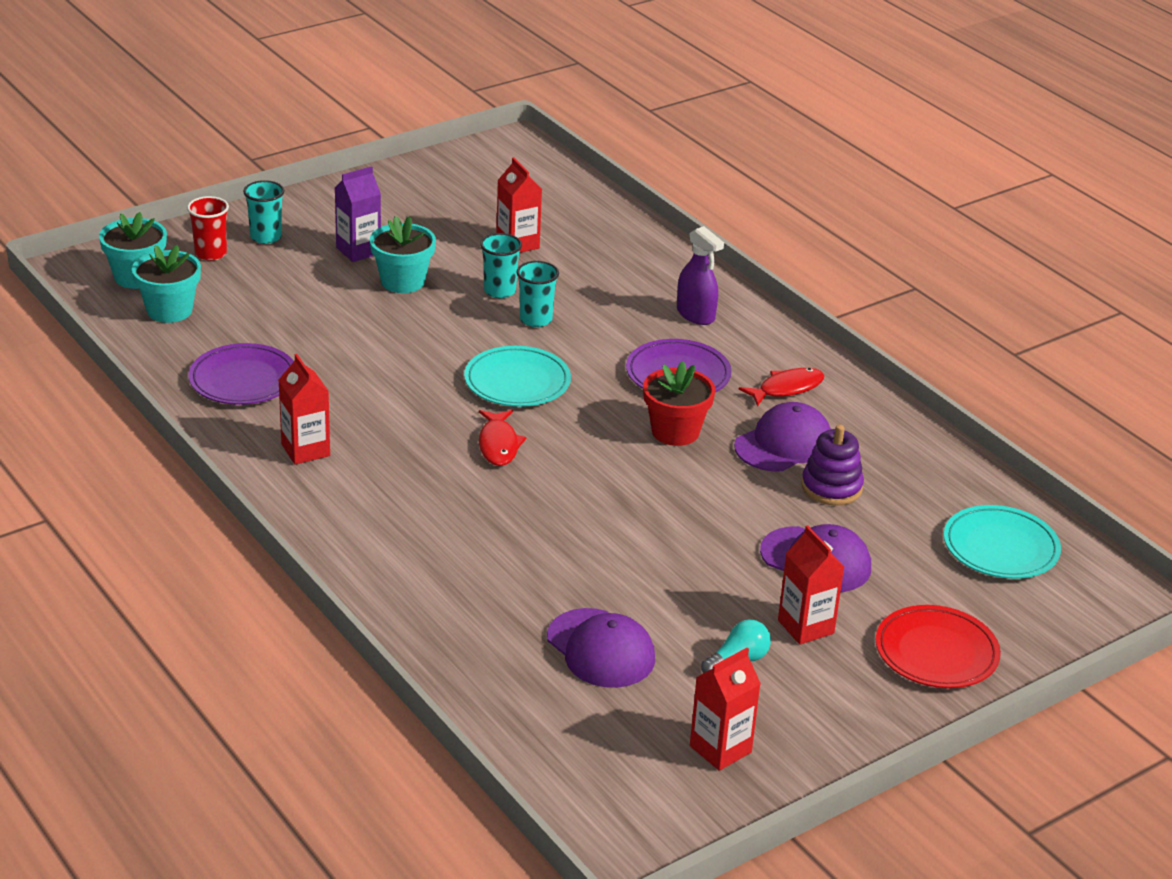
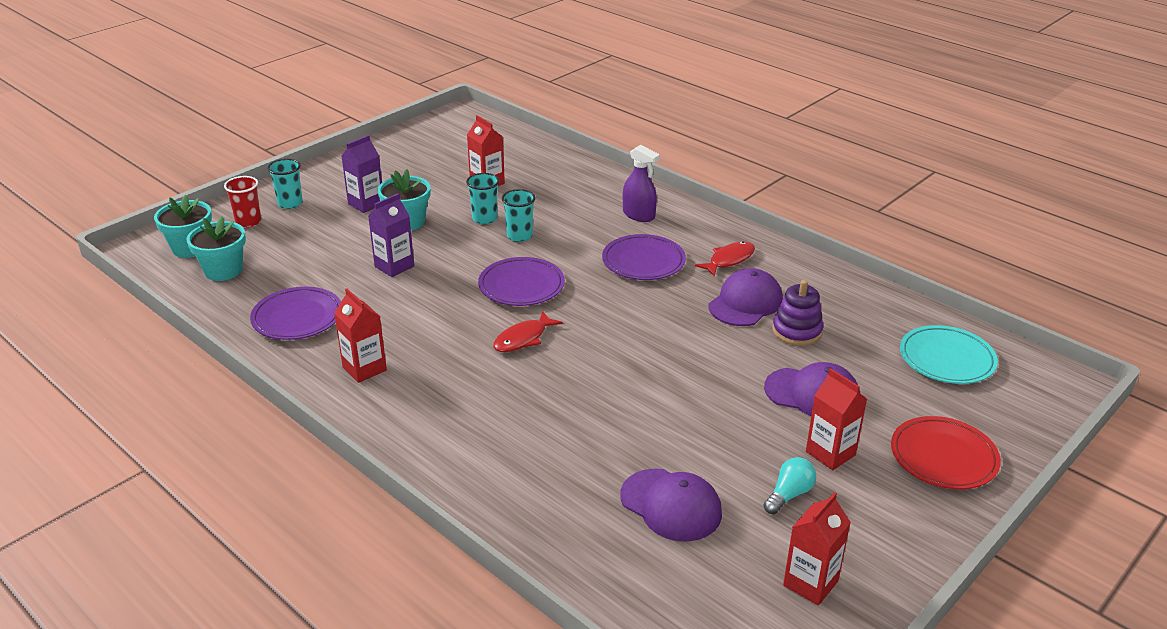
camera: 10 degrees left, 0 degrees up
(371, 335) = (394, 266): none -> purple carton
(498, 444) = (523, 338): red fish -> red fish turned 60 degrees clockwise
(517, 382) = (521, 286): turquoise plate -> purple plate
(675, 432) = (659, 306): red flower pot -> none

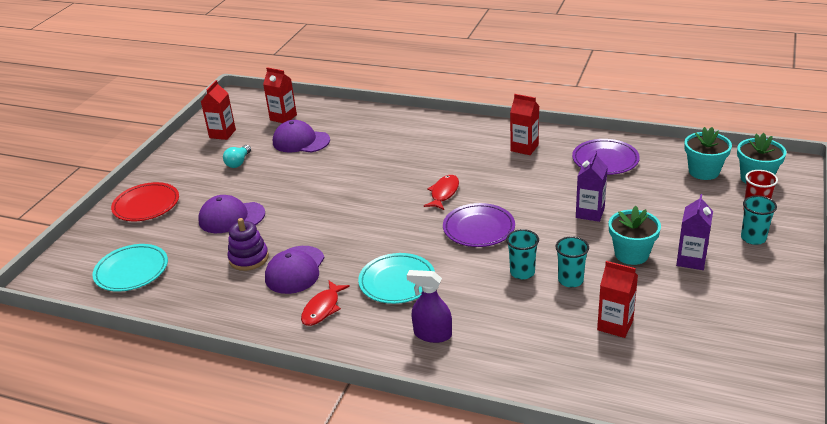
camera: 160 degrees right, 0 degrees up
(643, 262) = (397, 282): purple plate -> turquoise plate
(830, 453) = (216, 188): red carton -> red carton (283, 117)

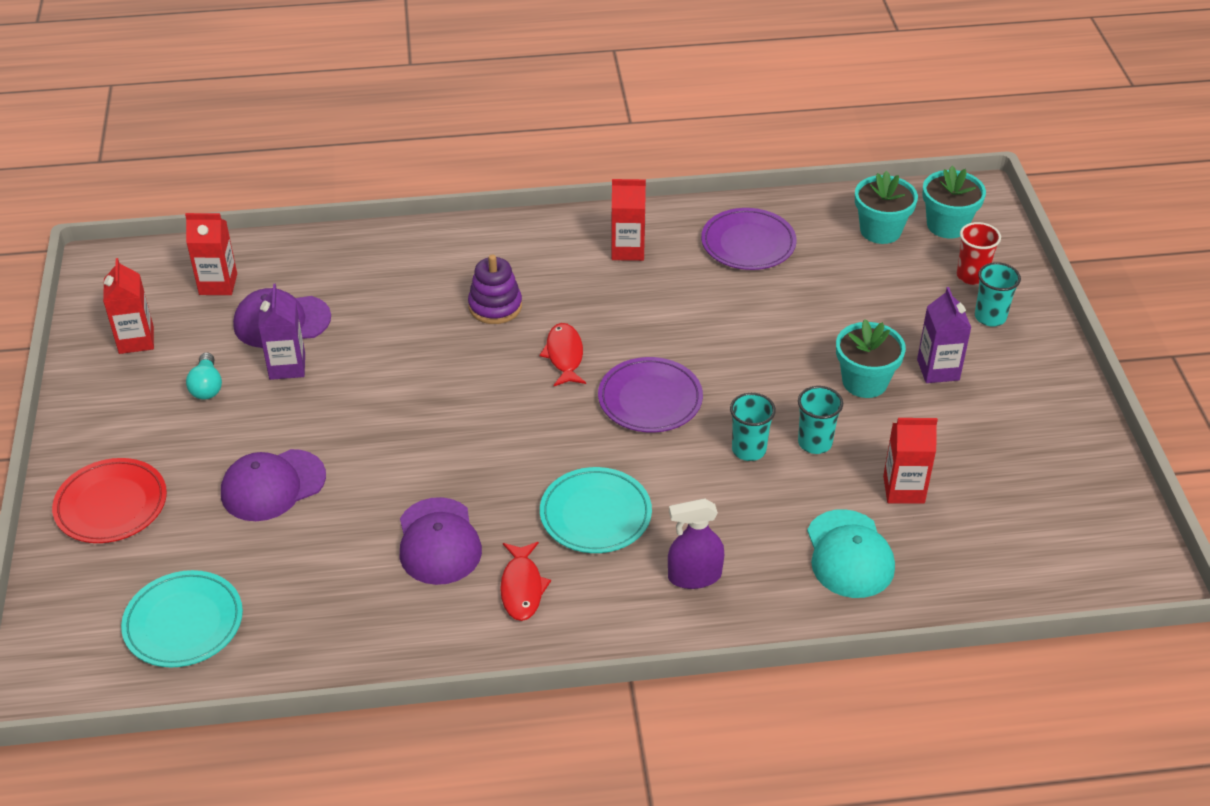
camera: 30 degrees left, 10 degrees up
(249, 258) = (354, 545): purple stacking toy -> purple stacking toy (495, 306)
(547, 353) = (849, 554): none -> turquoise cap
(590, 213) = (778, 334): purple carton -> purple carton (287, 366)

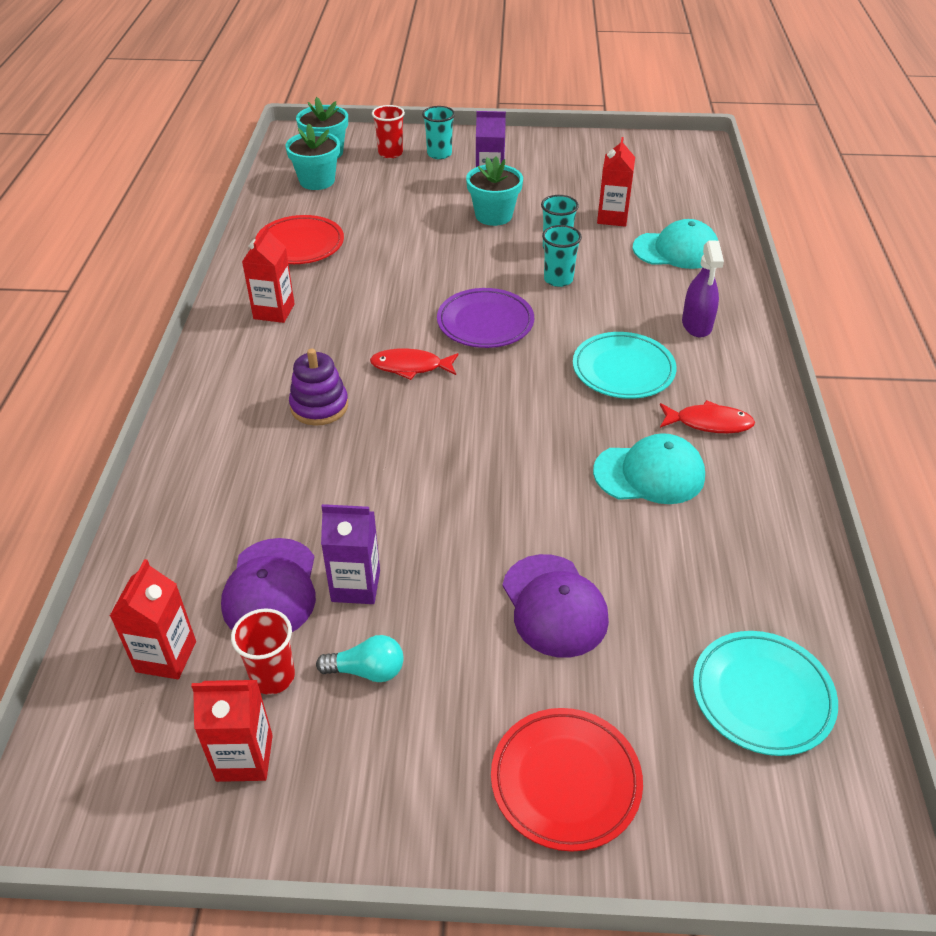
camera: 80 degrees left, 0 degrees up
(201, 339) = (273, 676): none -> red cup
(438, 541) = (649, 474): purple cap -> turquoise cap
(748, 243) = (300, 244): purple plate -> red plate

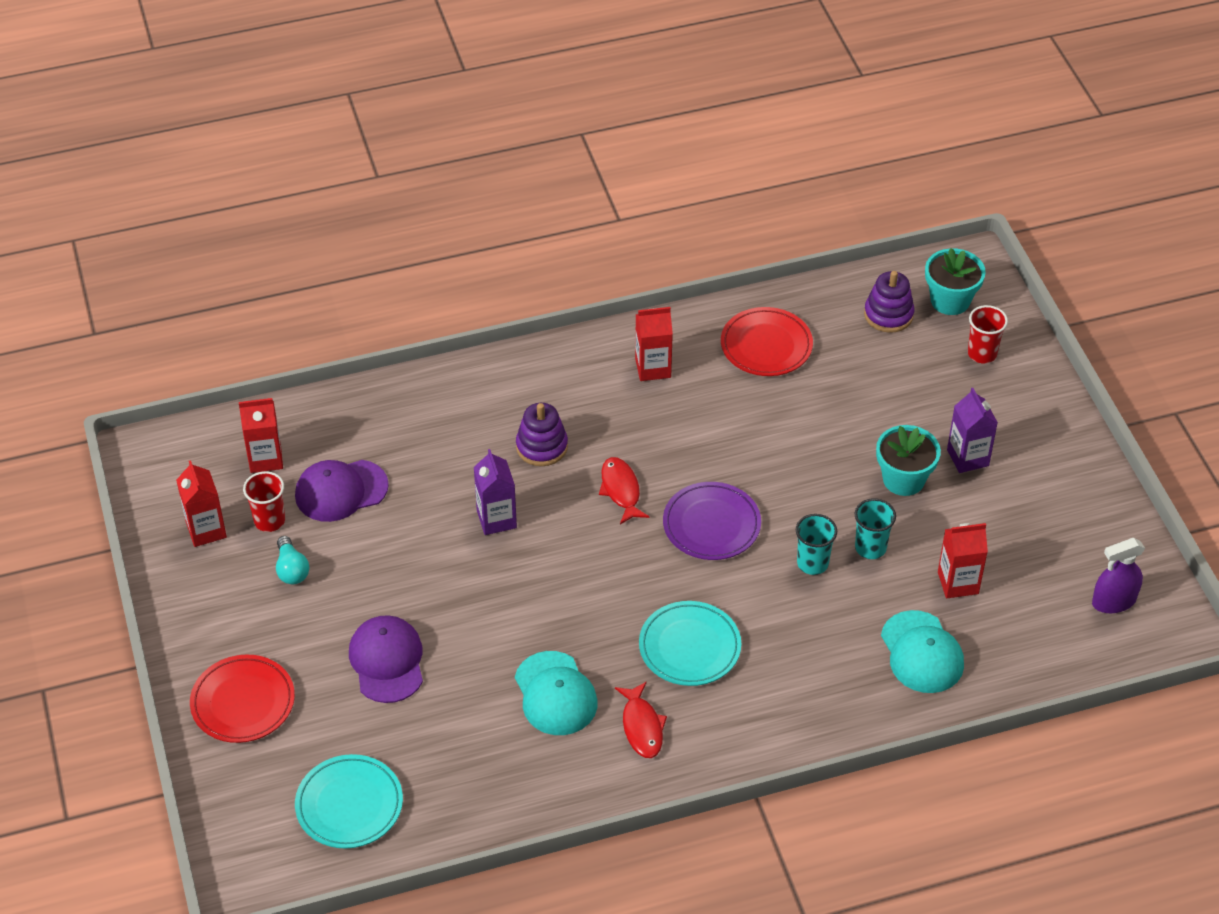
camera: 70 degrees right, 5 degrees up
(317, 181) = (888, 315): turquoise flower pot -> purple stacking toy
(356, 586) = (361, 538): purple carton -> purple carton (496, 519)
(439, 154) = (1006, 395): turquoise cup -> none
(554, 605) = (387, 661): purple cap -> purple cap turned 120 degrees clockwise
(696, 325) = (791, 693): purple spray bottle -> purple spray bottle (1113, 601)

